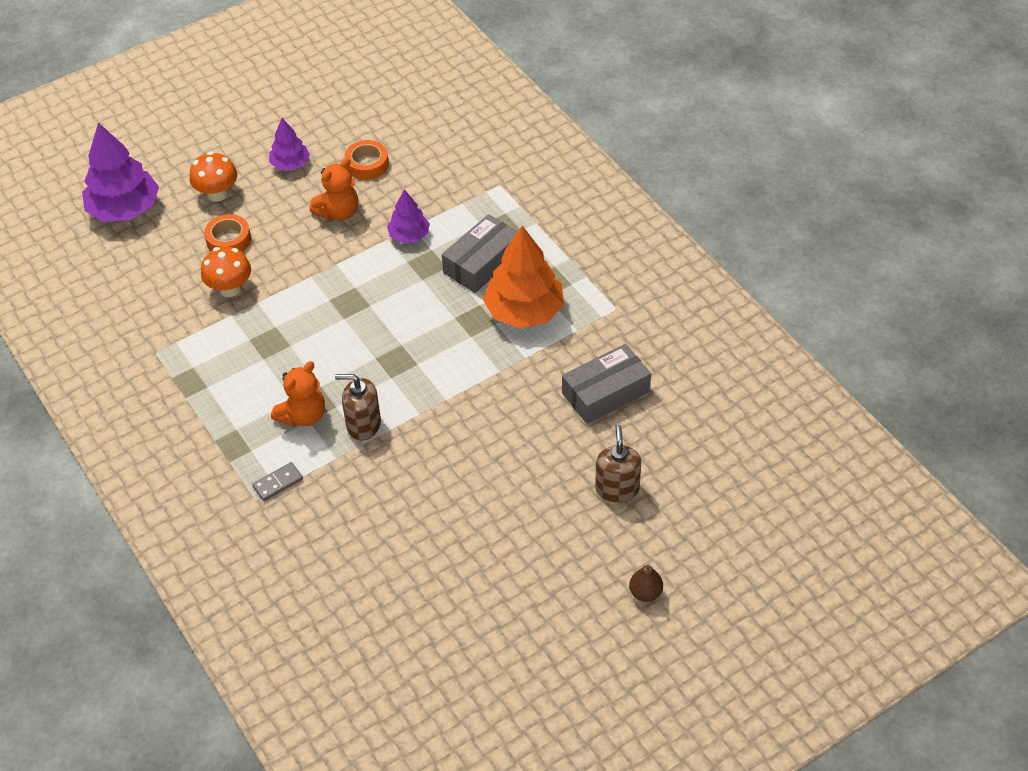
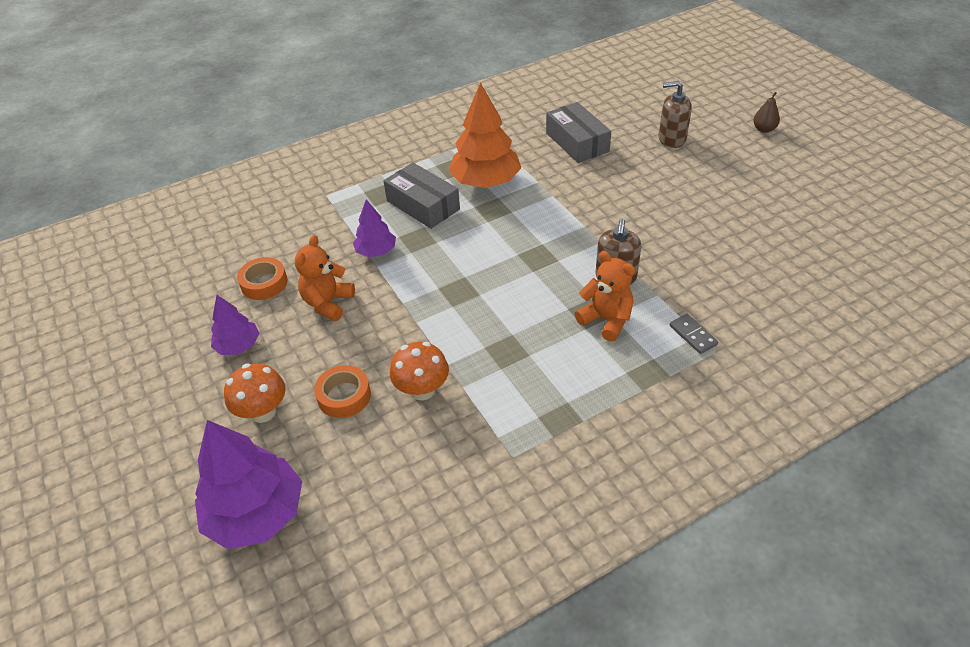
camera: 85 degrees left, 5 degrees down
(338, 212) = (328, 303): orange teddy bear -> orange teddy bear turned 120 degrees counterclockwise

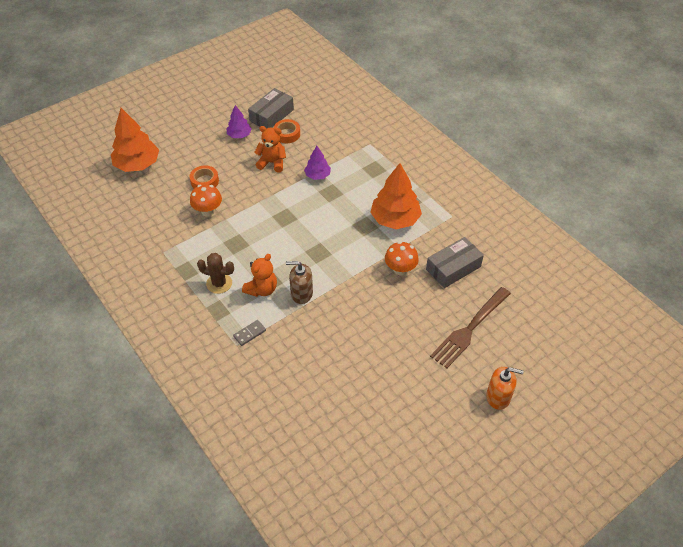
camera: 80 degrees right, 5 degrees up
(256, 513) = (137, 164): purple tree -> orange tree
(263, 412) = (195, 154): orange mushroom -> orange mushroom (400, 269)
(423, 205) = (365, 190): grey box -> grey box (271, 115)
(592, 373) = (219, 283): none -> brown cactus
(671, 139) = (469, 329): brown soap dispenser -> brown fork
(764, 129) = (498, 397): brown pear -> orange soap dispenser

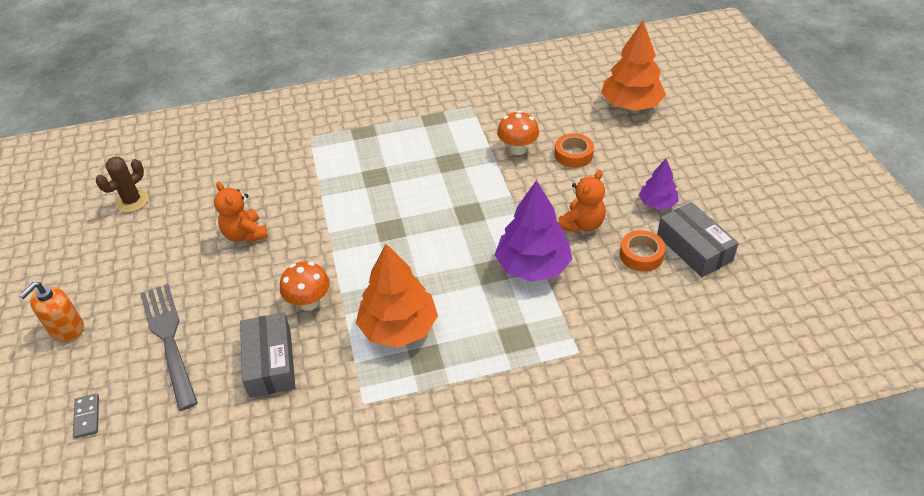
camera: 115 degrees right, 5 degrees down
(219, 283) = (399, 139): brown cactus -> brown cactus (132, 201)
(249, 333) = (316, 148): grey domino -> grey domino (87, 417)
(262, 289) = (367, 169): orange teddy bear -> orange teddy bear (245, 234)
(301, 293) = (338, 199): brown soap dispenser -> none
(317, 175) = (533, 266): purple tree -> purple tree, size x1.82
(469, 329) = (169, 340): brown fork -> grey fork

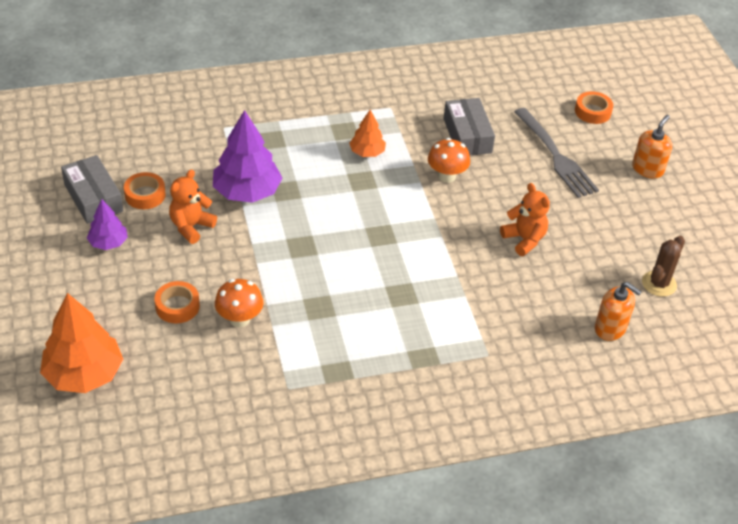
camera: 175 degrees right, 0 degrees up
(87, 417) = (592, 112): grey domino -> orange tape
(198, 162) = (610, 328): none -> orange soap dispenser
(399, 327) = (367, 152): orange tree -> orange tree, size x0.55

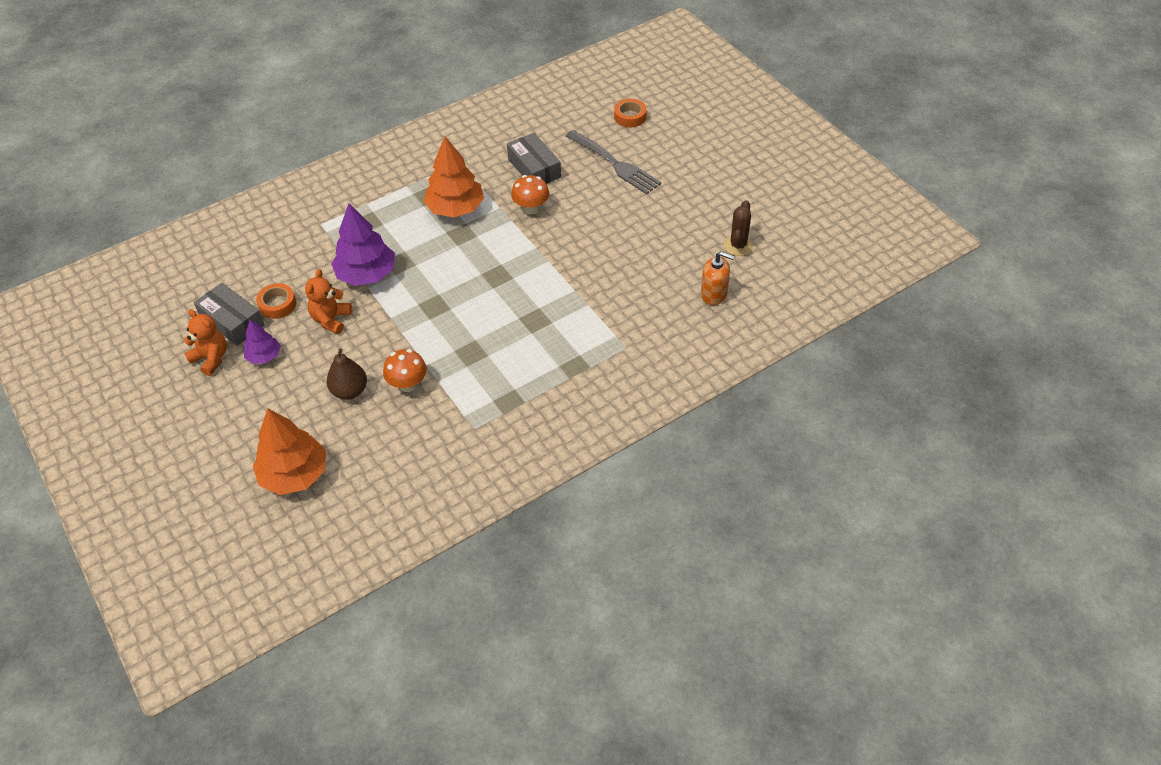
camera: 15 degrees left, 5 degrees up
(177, 306) = (350, 391): orange tape -> brown pear
(367, 152) = (455, 208): orange tree -> orange tree, size x1.82
(524, 239) = (617, 243): orange teddy bear -> orange teddy bear (211, 358)
(647, 169) = (693, 153): orange soap dispenser -> none

